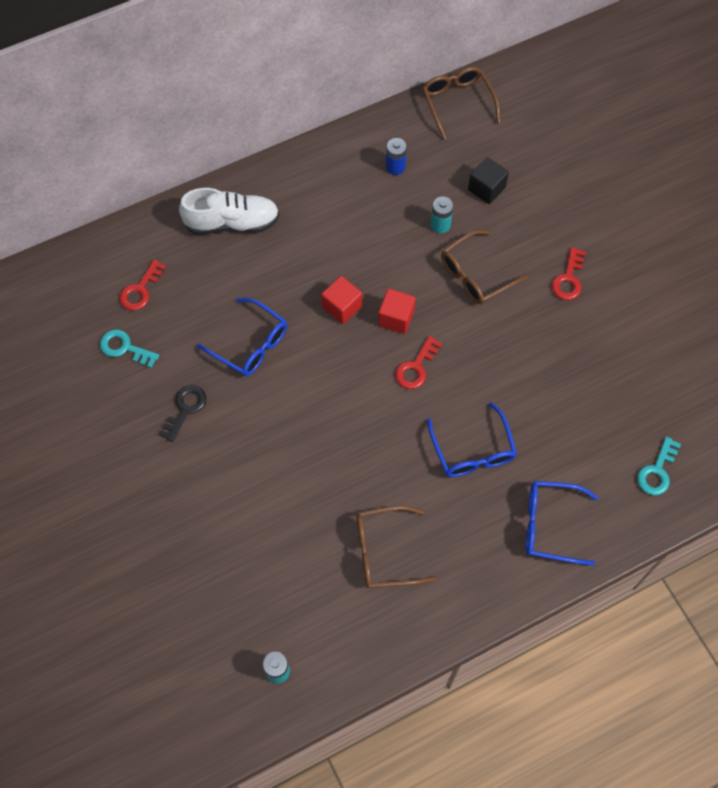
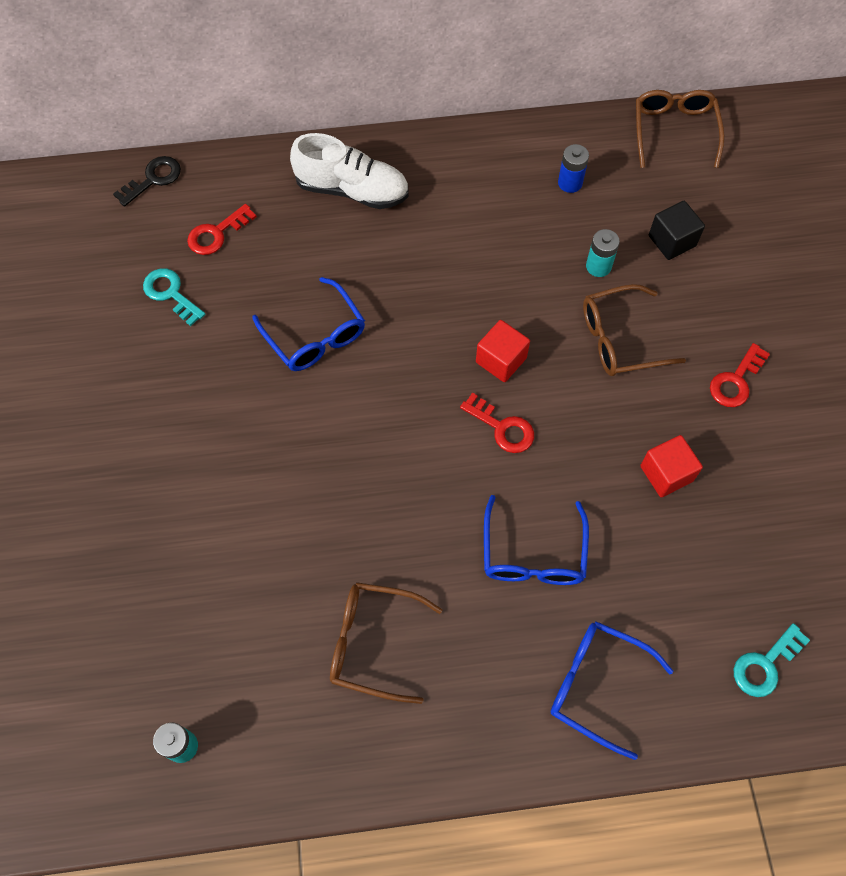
camera: 20 degrees right, 0 degrees up
(185, 409) = (208, 386): black key -> black key (153, 179)
(342, 307) = (441, 326): red cube -> red cube (666, 474)
(416, 367) = (502, 427): red key -> red key turned 105 degrees counterclockwise

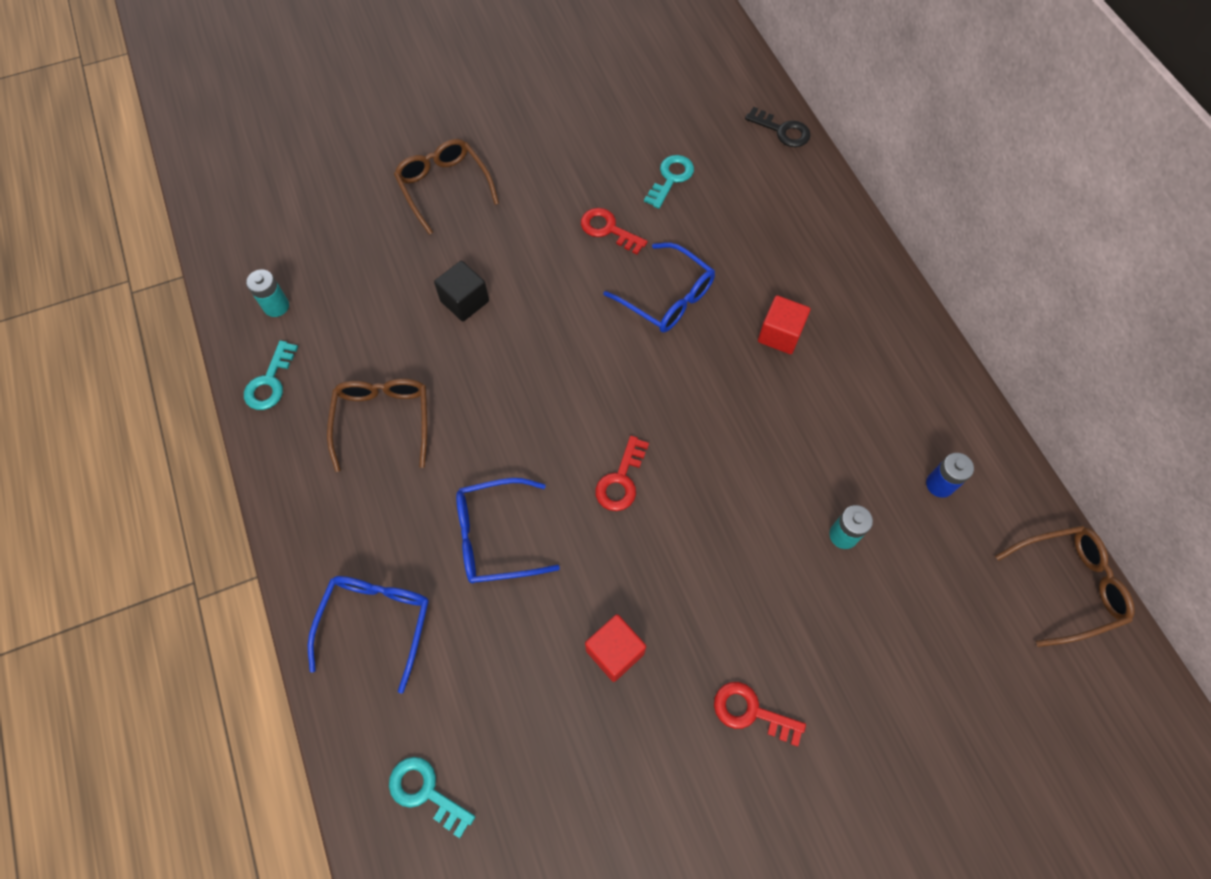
camera: 75 degrees right, 0 degrees up
(217, 234) = (745, 193): red key -> red key (608, 229)
(285, 765) = (270, 382): none -> turquoise key
(315, 336) = (667, 297): blue glasses -> blue glasses turned 90 degrees counterclockwise
(352, 190) = (839, 285): white shoe -> none
(501, 360) = (695, 462): red cube -> red cube (780, 334)
(620, 339) = (760, 575): brown glasses -> brown glasses (444, 187)
(672, 241) = (909, 609): black cube -> black cube (464, 301)

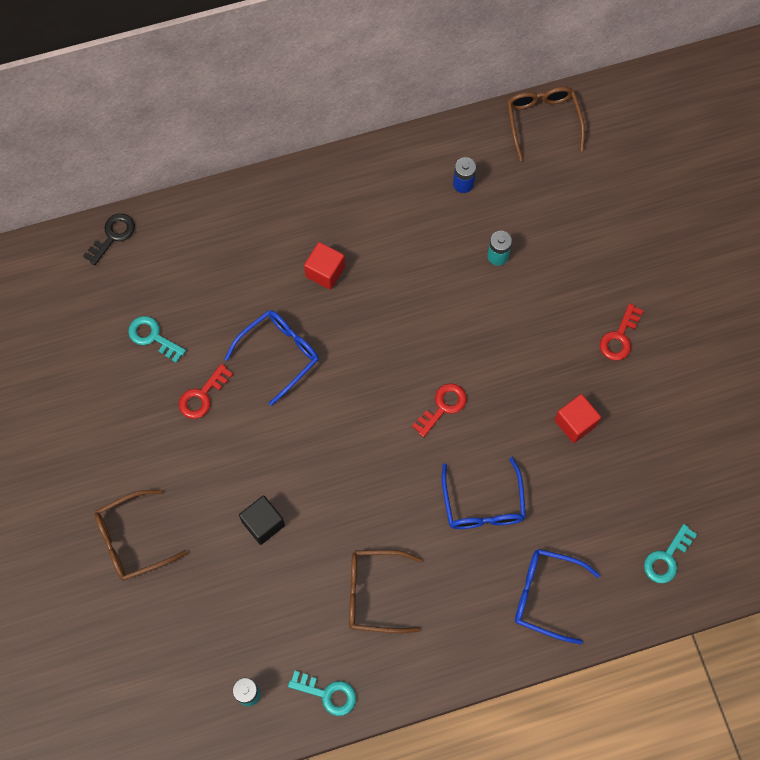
camera: 85 degrees left, 5 degrees up
(621, 480) = (443, 407): red key -> red key turned 75 degrees counterclockwise

